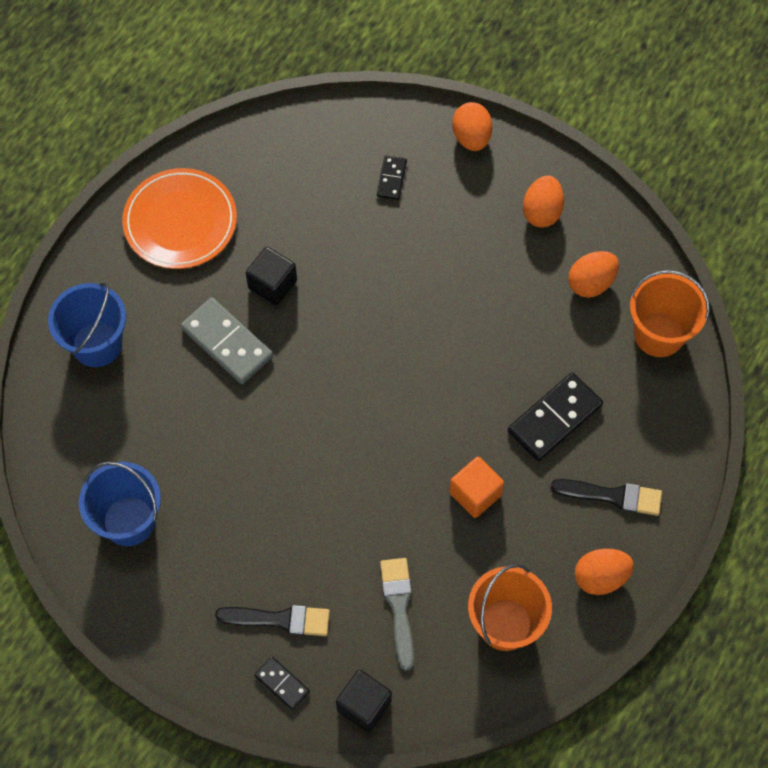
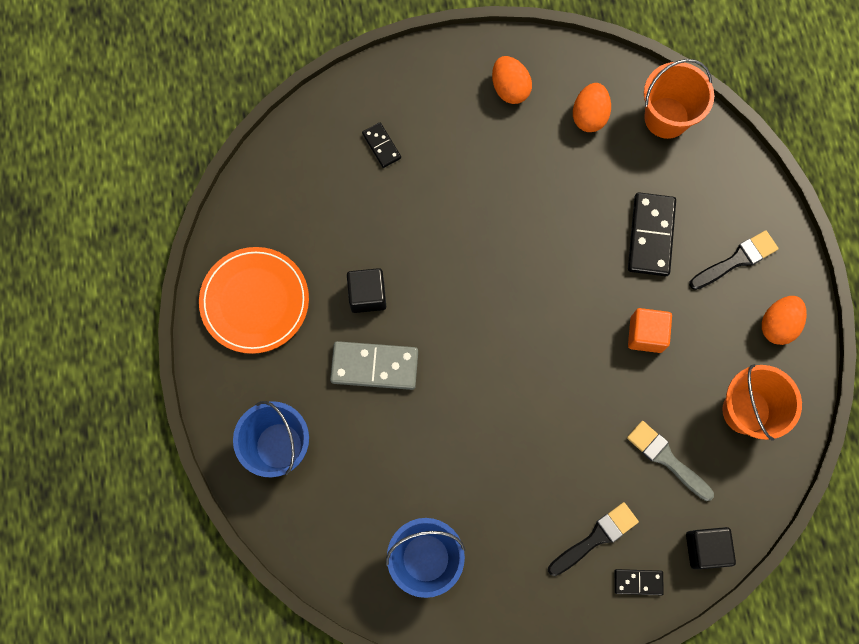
camera: 40 degrees left, 10 degrees up
(471, 137) = (411, 69): orange egg -> none

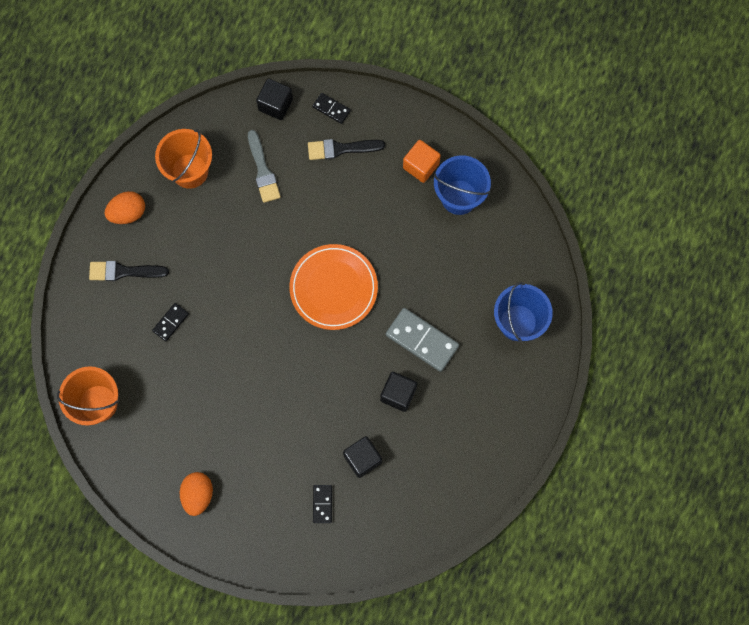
camera: 150 degrees left, 0 degrees up
(255, 301) = (482, 435): orange plate -> orange plate (333, 288)
(367, 210) = (362, 459): none -> black cube
(589, 116) = (153, 438): orange egg -> none
(646, 334) = (221, 257): orange cube -> orange cube (421, 166)
(651, 235) = (170, 322): black domino -> black domino, size x0.54

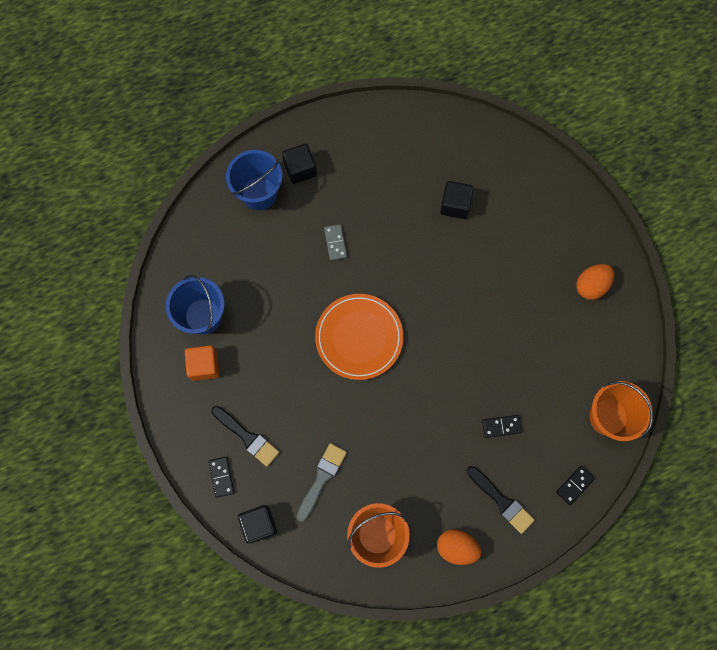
camera: 135 degrees left, 0 degrees up
(322, 504) = (510, 202): black domino -> black domino (574, 485)
(398, 394) = (388, 223): black cube -> black cube (300, 169)
(422, 340) = (335, 243): grey domino -> grey domino, size x0.54

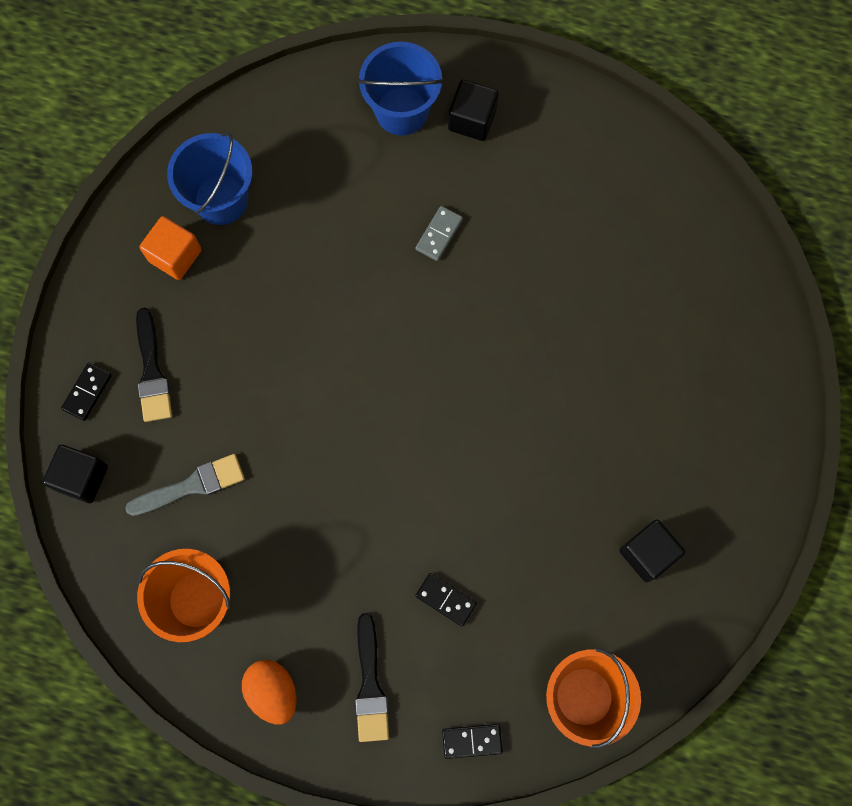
camera: 40 degrees right, 0 degrees up
(359, 337) = (371, 363): orange plate -> none
(455, 205) = (618, 300): black cube -> black cube (647, 553)
(591, 285) = (700, 526): orange egg -> none

